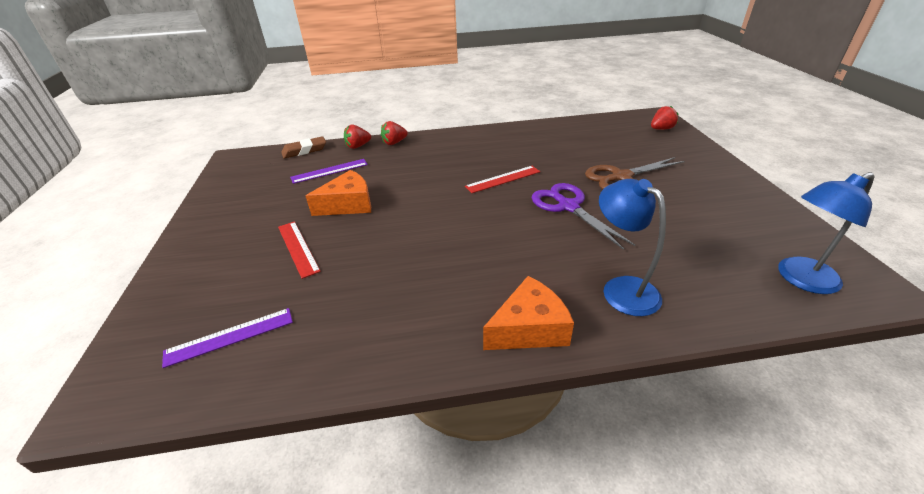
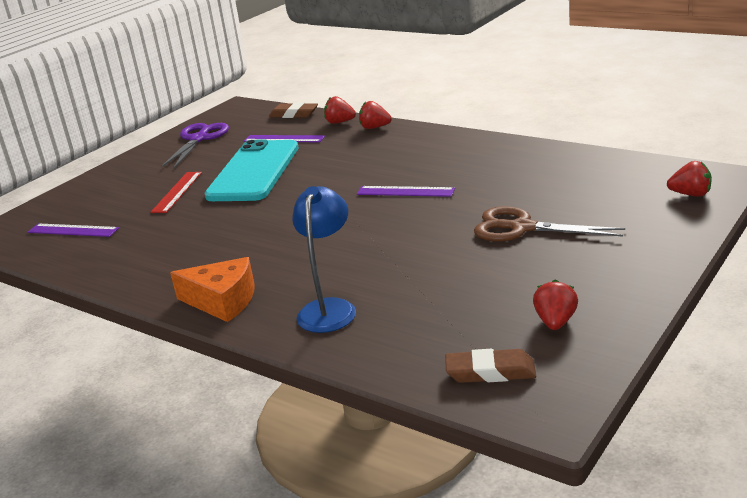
camera: 45 degrees right, 10 degrees down
(348, 204) = (254, 171): orange cheese -> turquoise phone
(503, 179) = (405, 191): red ruler -> purple ruler
(568, 206) = (414, 235): purple scissors -> purple scissors (199, 139)
(757, 227) = (555, 322): none -> red strawberry
(800, 279) = (490, 372): blue lamp -> brown eraser

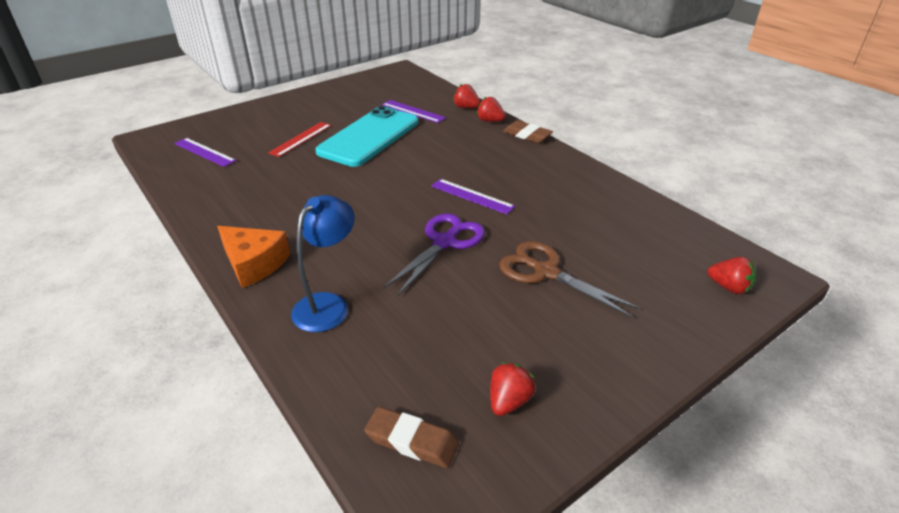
camera: 15 degrees right, 10 degrees up
(199, 139) = (352, 92): purple scissors -> purple scissors (444, 242)
(294, 114) = (436, 89): brown eraser -> brown eraser (527, 135)

